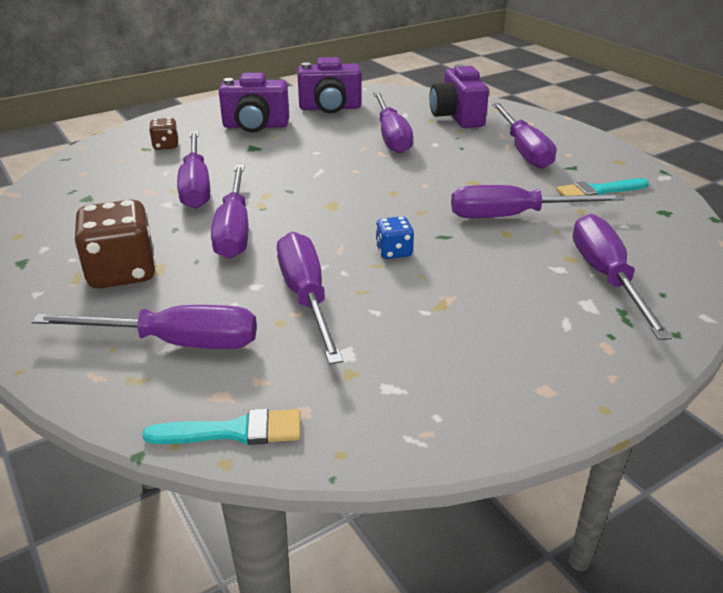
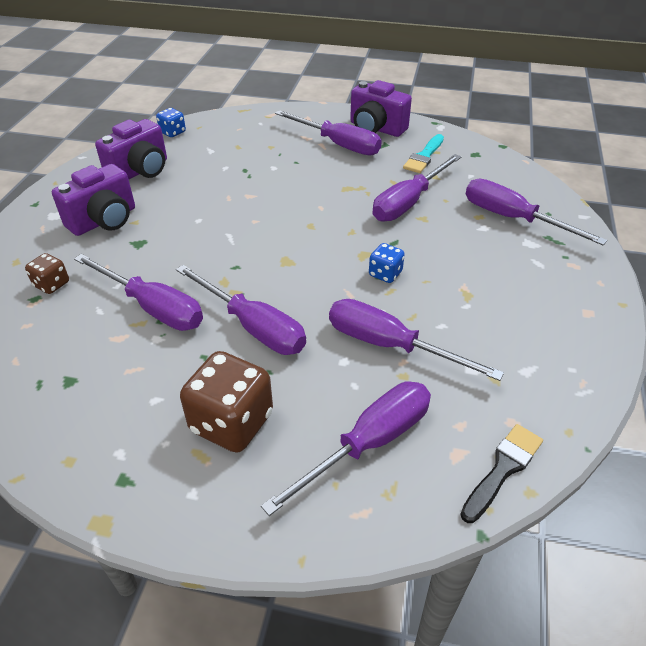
camera: 45 degrees left, 10 degrees up
(234, 431) = (503, 469): turquoise brush -> black brush
(391, 137) = (233, 176): purple screwdriver -> none
(396, 94) = (173, 132): none -> blue dice
(457, 117) = (252, 135): purple camera -> purple camera (376, 128)

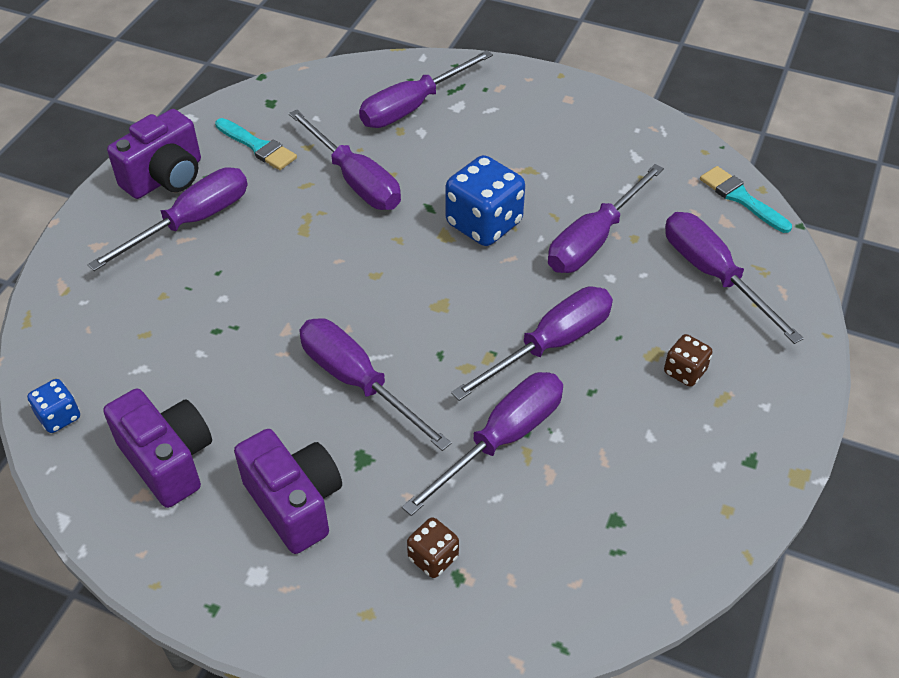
camera: 80 degrees left, 5 degrees up
(205, 231) = (357, 382): none -> purple screwdriver
(231, 422) = (685, 371): brown dice -> brown dice, size x0.52
(385, 274) = (484, 224): blue dice -> blue dice, size x1.93
(503, 469) = (741, 198): black brush -> turquoise brush

